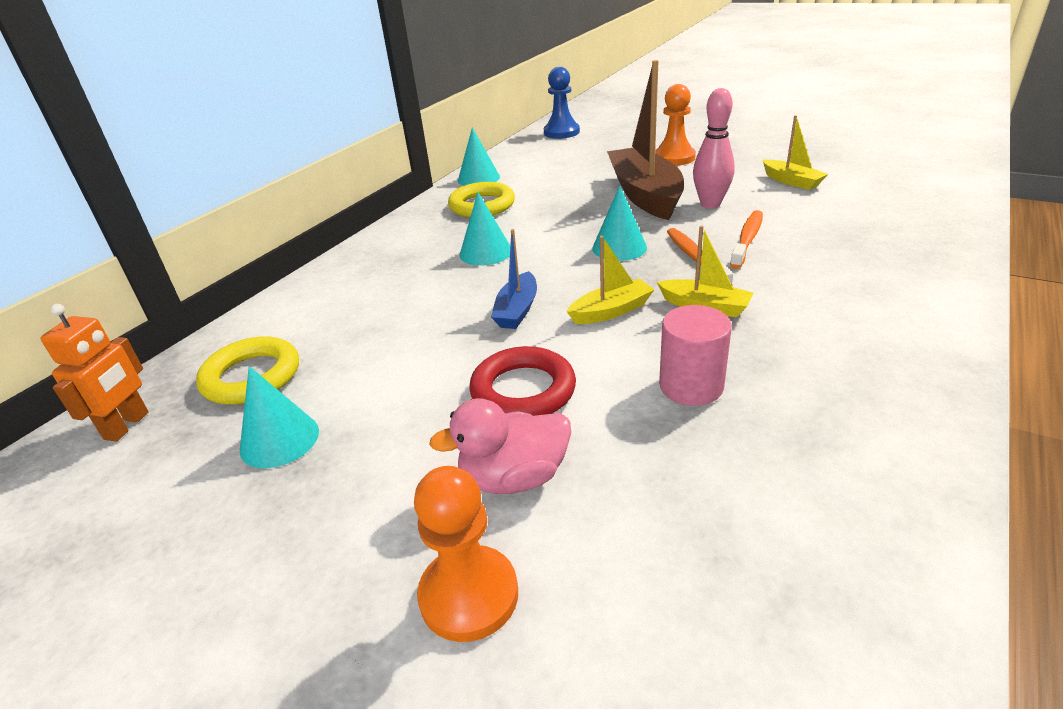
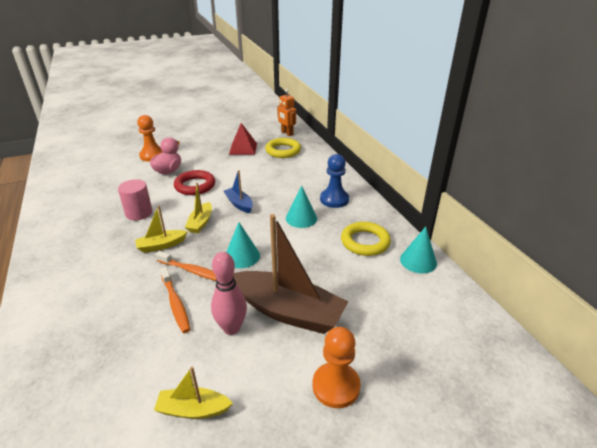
camera: 125 degrees right, 0 degrees up
(279, 440) = (243, 148): turquoise cone -> red pyramid
(561, 132) = (503, 367): blue pawn -> blue pawn (334, 199)

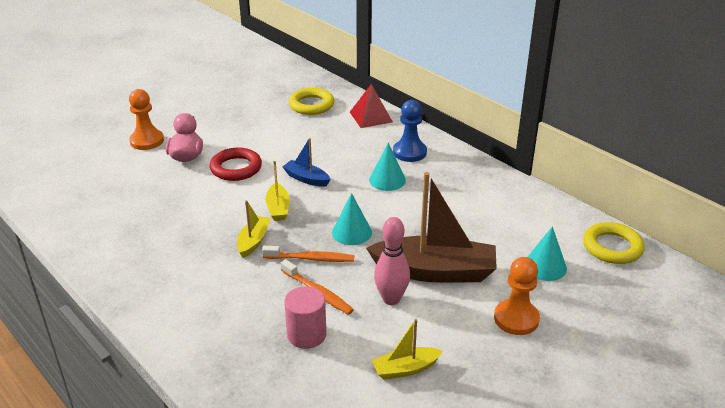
camera: 20 degrees left, 0 degrees up
(139, 213) = (194, 213): pink cylinder -> pink cylinder (306, 334)
(161, 245) = (253, 241): yellow boat -> yellow boat turned 150 degrees clockwise
(243, 148) = (259, 111): red pyramid -> red pyramid (371, 117)
(287, 133) = (300, 81): orange robot -> none
(365, 242) = (468, 190): yellow ring -> yellow ring (612, 247)
(418, 261) = (530, 197): turquoise cone -> turquoise cone (545, 266)

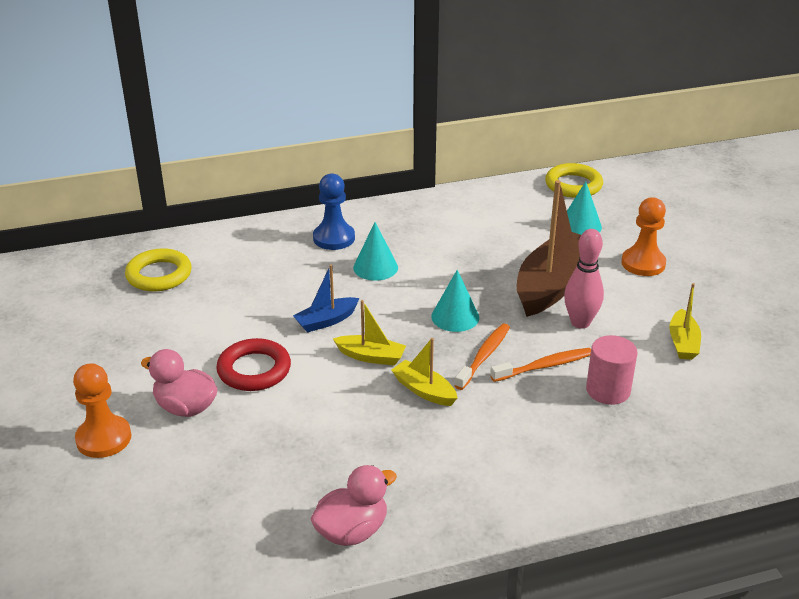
camera: 65 degrees left, 0 degrees up
(99, 250) = (352, 531): none -> pink duck
(371, 117) = (233, 241): red pyramid -> none

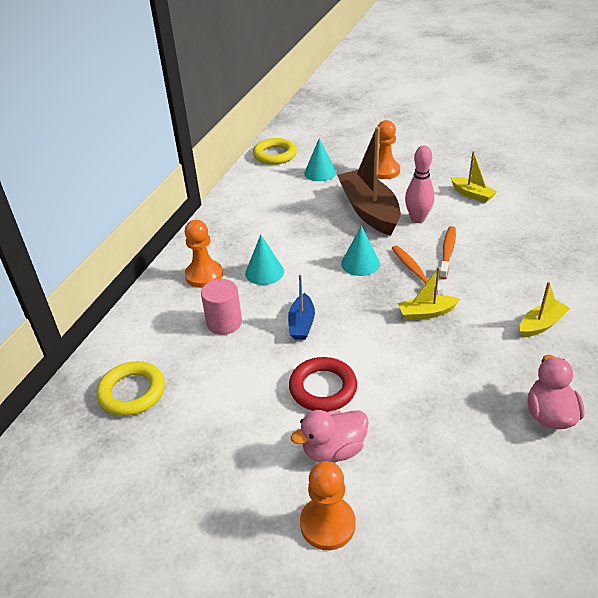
camera: 50 degrees left, 5 degrees up
(334, 238) = (204, 275): blue pawn -> orange pawn
(371, 356) = (366, 320): yellow boat -> yellow boat (541, 324)
(608, 390) = (492, 240): pink cylinder -> pink cylinder (224, 323)

